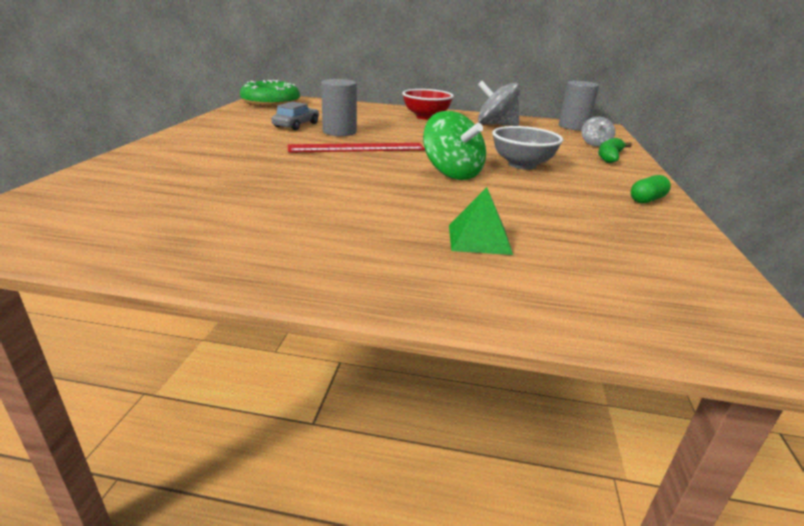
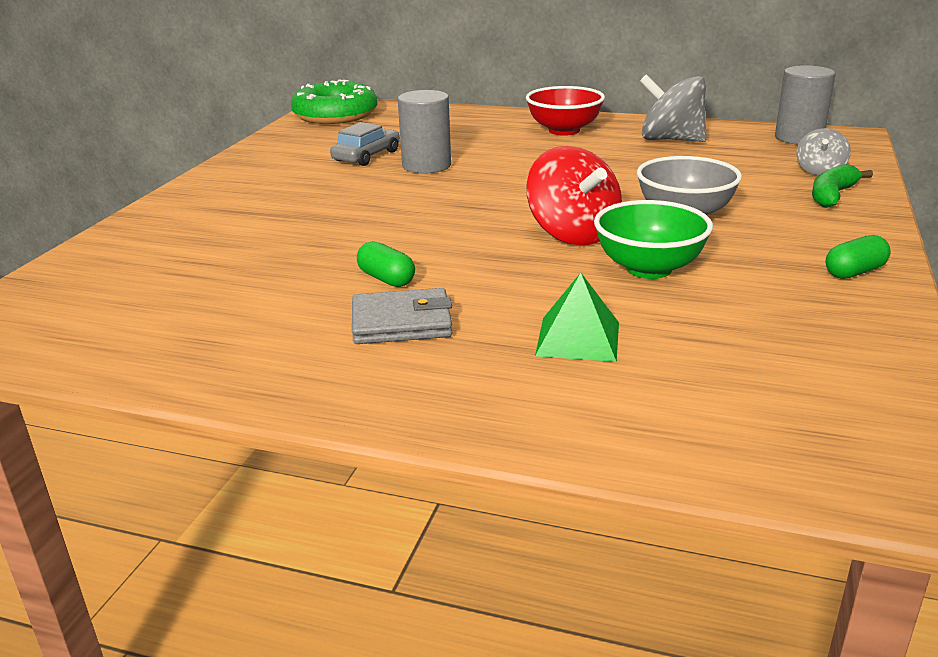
camera: 10 degrees right, 0 degrees up
(325, 198) = (386, 279): none -> green capsule
(343, 227) = (401, 322): none -> grey wallet
(357, 148) = (446, 194): red ruler -> none
(452, 173) = (573, 234): green spinning top -> red spinning top
(511, 195) = (649, 268): none -> green bowl

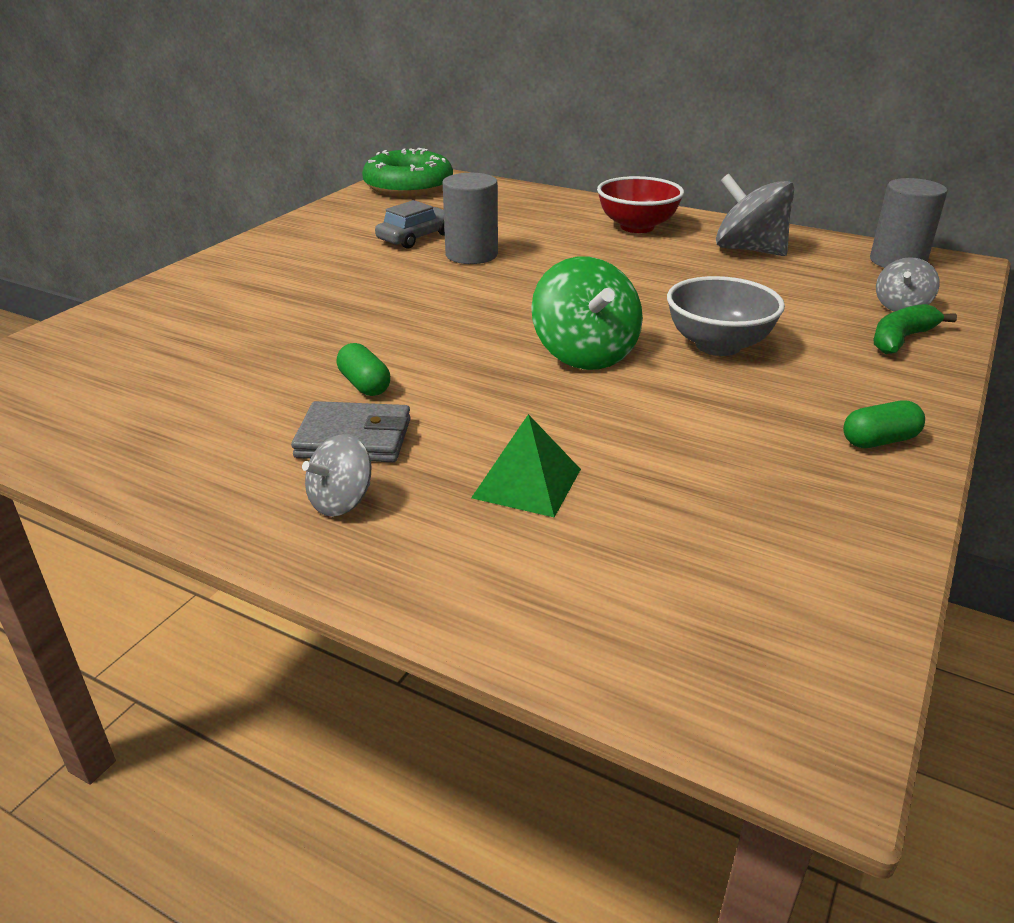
camera: 10 degrees right, 5 degrees up
(419, 373) = (341, 501): none -> grey spinning top
(573, 234) = (585, 354): red spinning top -> green spinning top
(649, 268) = (646, 407): green bowl -> none

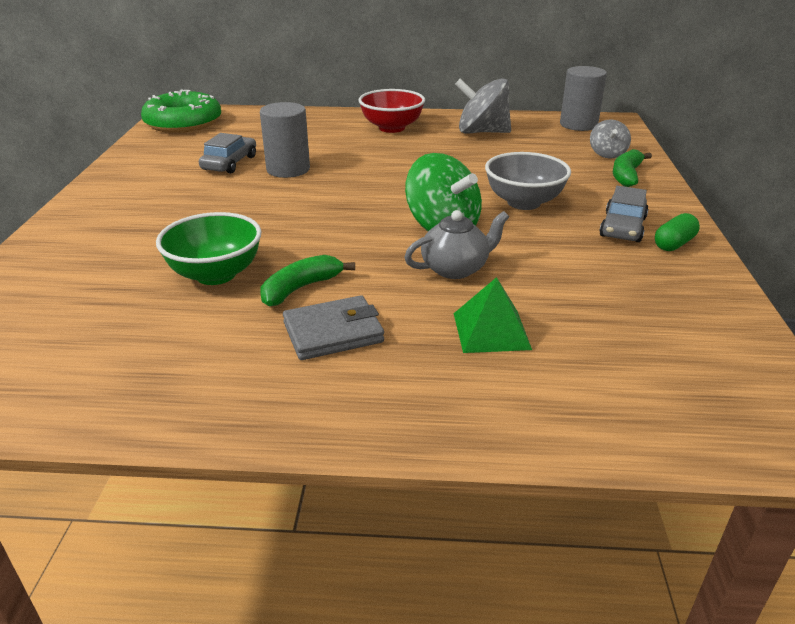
camera: 25 degrees left, 0 degrees up
(296, 350) = (216, 274): none -> green bowl
(341, 501) = (371, 384): grey spinning top -> none
(364, 384) = (300, 288): green capsule -> green banana
(554, 404) = (455, 268): none -> grey teapot
(825, 403) = (622, 227): none -> grey car

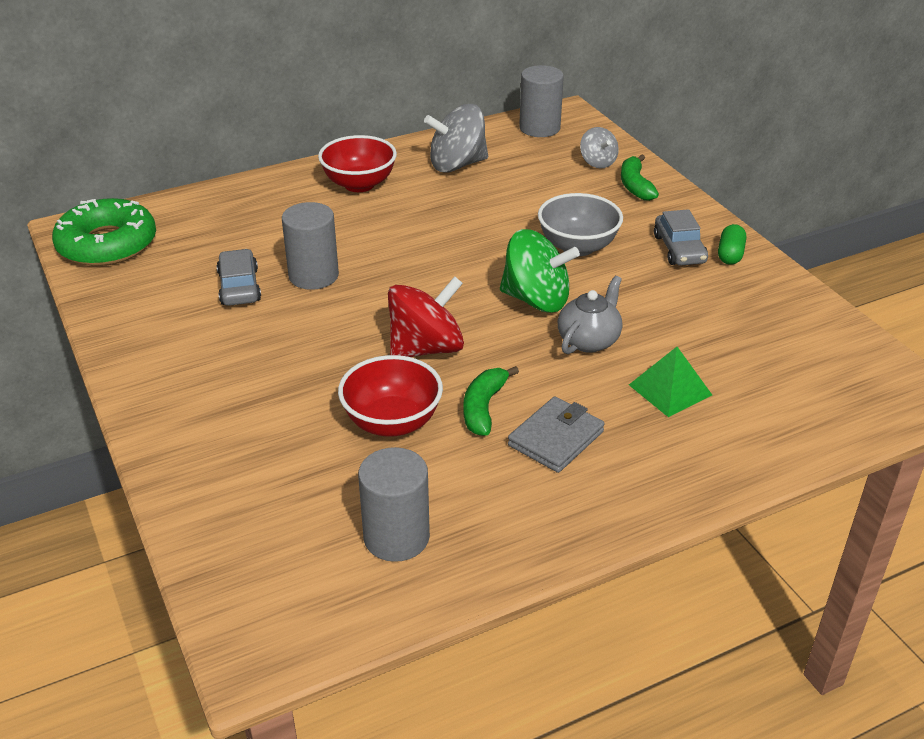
camera: 30 degrees left, 5 degrees up
(103, 357) = (396, 537): none -> grey cylinder
(216, 274) = (392, 422): green bowl -> red bowl
(309, 234) = (426, 348): none -> red spinning top

